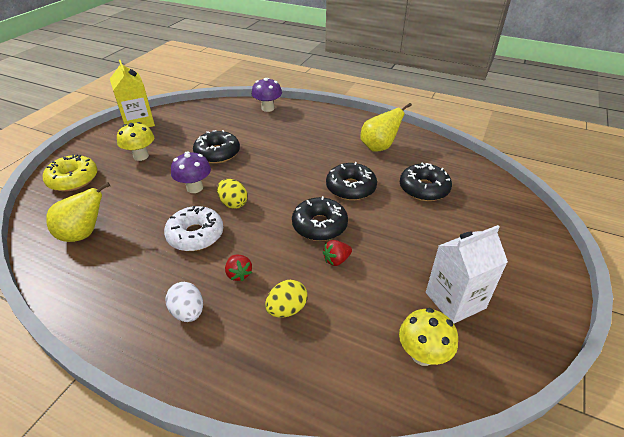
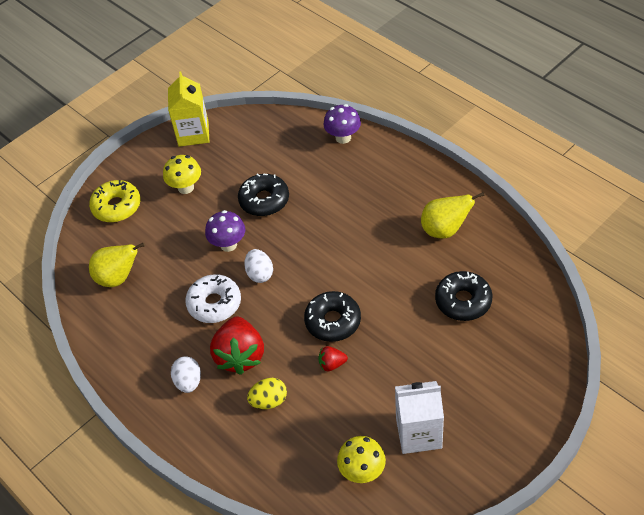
camera: 25 degrees right, 10 degrees up
(233, 203) = (260, 274): yellow egg -> white egg
(239, 274) = (240, 356): red strawberry -> red strawberry, size x2.15
(350, 188) = (385, 281): black donut -> none

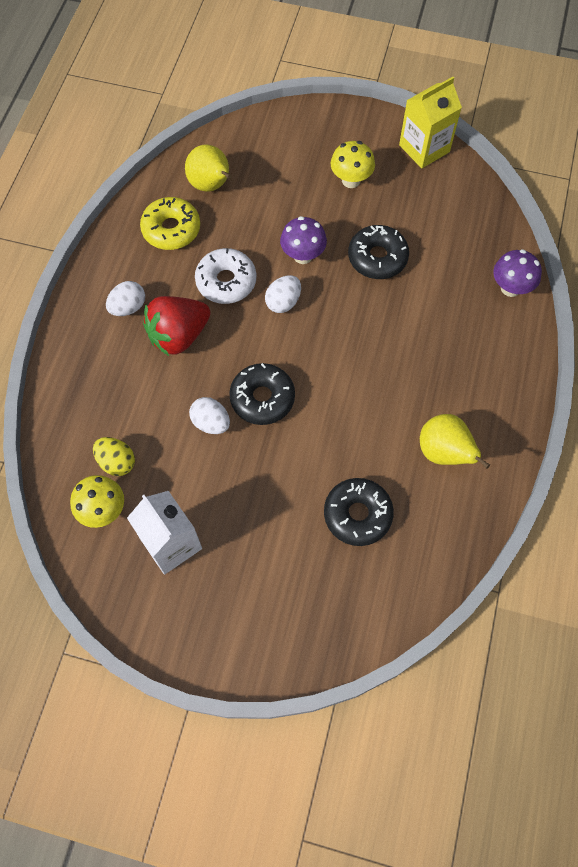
camera: 55 degrees right, 15 degrees up
(117, 206) = (292, 136): yellow donut -> yellow donut (171, 229)
(269, 401) = (141, 387): yellow egg -> yellow egg (117, 462)
(332, 364) = (211, 423): red strawberry -> white egg

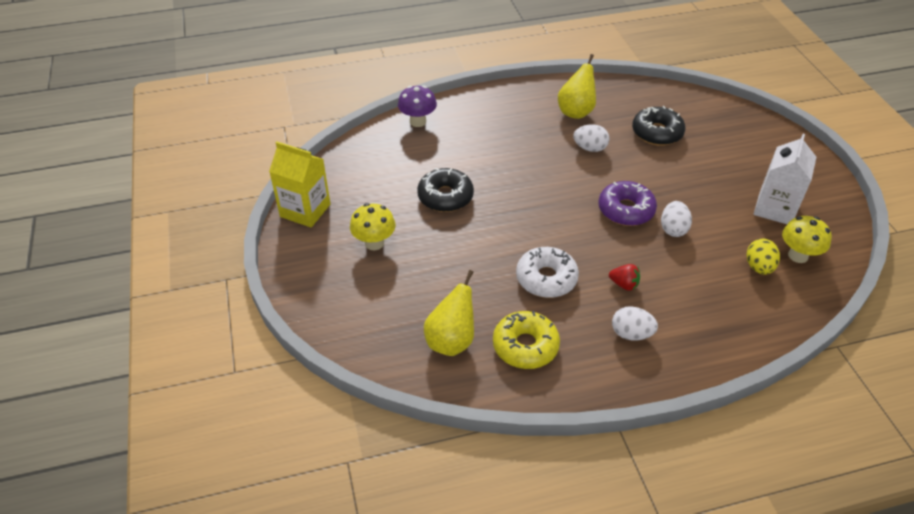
camera: 120 degrees left, 20 degrees down
(178, 336) = (624, 284): red strawberry -> red strawberry, size x0.47
(262, 398) = (626, 210): black donut -> purple donut
(283, 302) = (534, 234): white egg -> white egg (590, 148)
(303, 256) = (479, 241): purple mushroom -> none

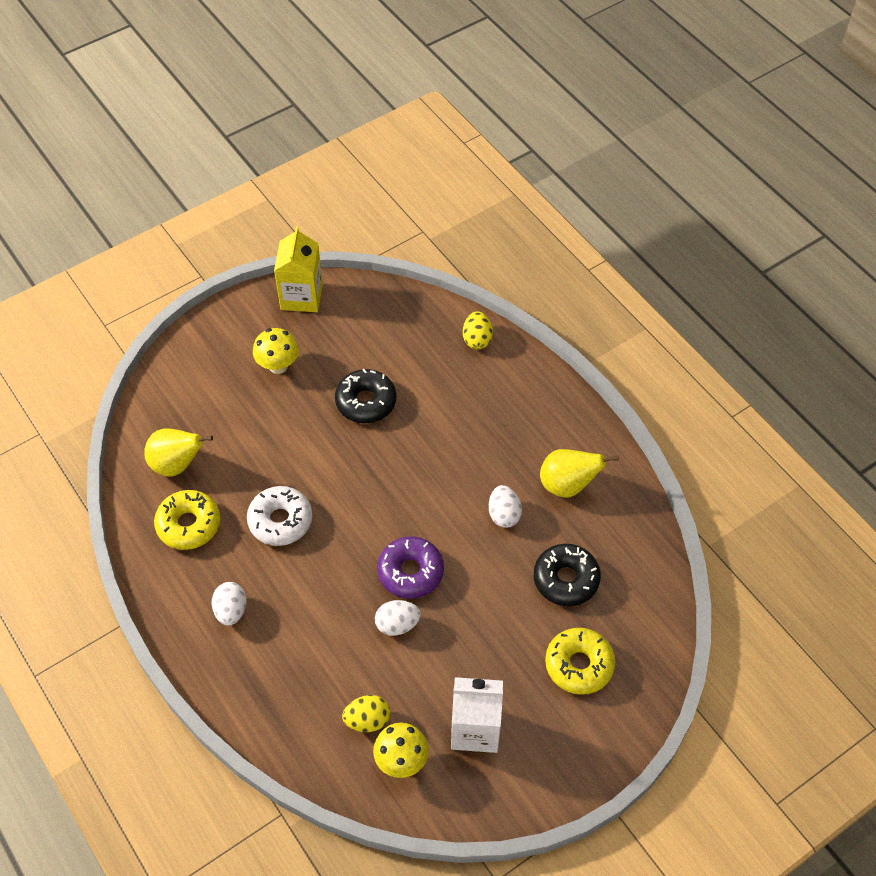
camera: 70 degrees right, 10 degrees up
(418, 121) = (477, 339): purple mushroom -> yellow egg
(624, 284) = (296, 592): red strawberry -> none
(730, 144) = (579, 665): none -> yellow donut

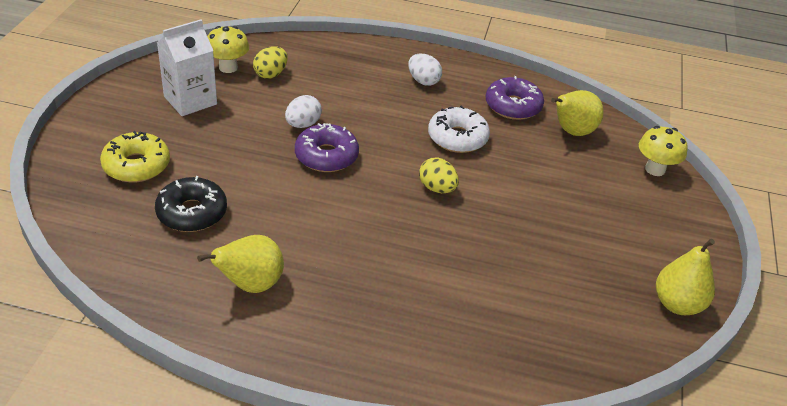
camera: 135 degrees right, 15 degrees down
(189, 525) = (513, 106): yellow donut -> purple donut
(278, 365) = (607, 234): yellow mushroom -> yellow mushroom (655, 169)
(301, 296) = (677, 304): yellow carton -> yellow pear
(366, 402) = (502, 249): black donut -> none
(477, 339) = (474, 371): yellow egg -> yellow egg (437, 188)
(504, 514) = (289, 230): white egg -> none

